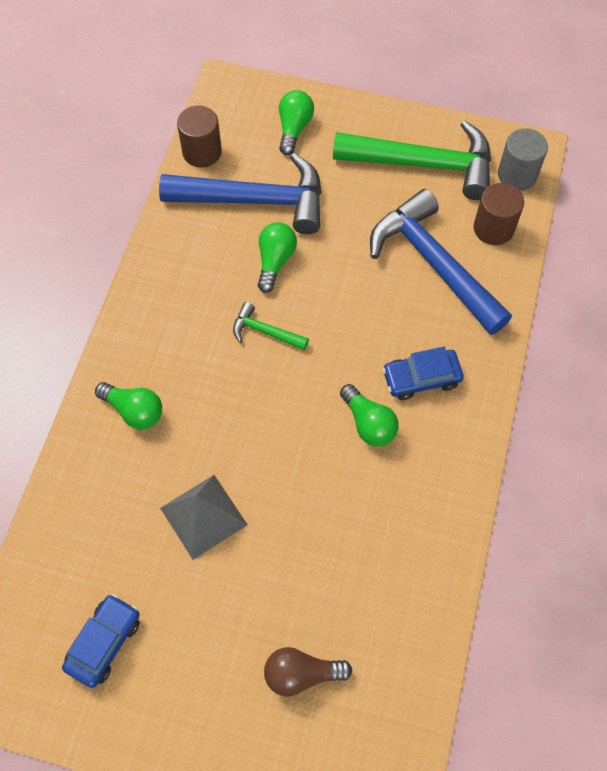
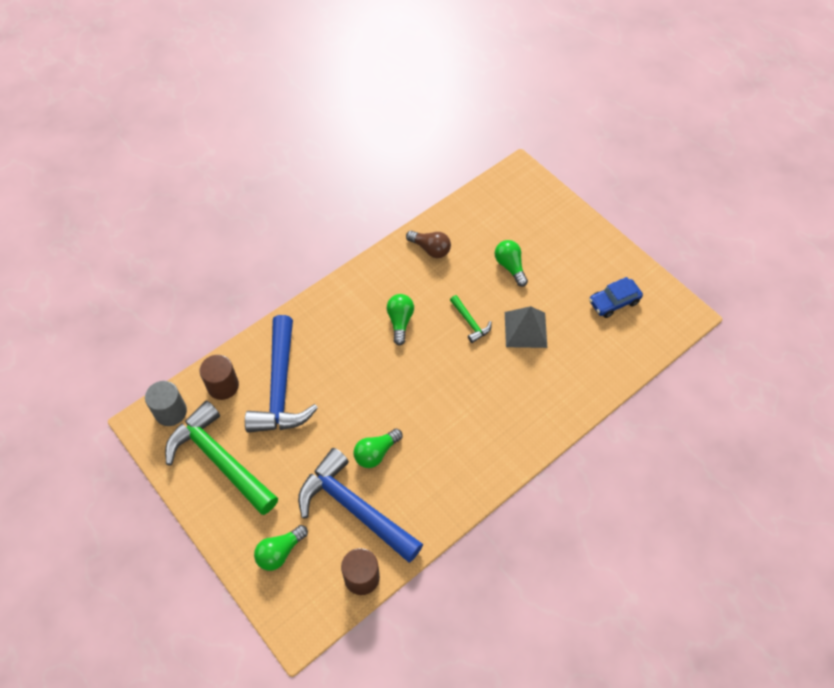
camera: 145 degrees left, 5 degrees down
(134, 411) = (530, 410): green light bulb -> green light bulb (510, 267)
(265, 331) = (418, 410): green hammer -> green hammer (470, 322)
(301, 674) = (522, 236): brown light bulb -> brown light bulb (430, 249)
(421, 378) = (350, 327): blue car -> none

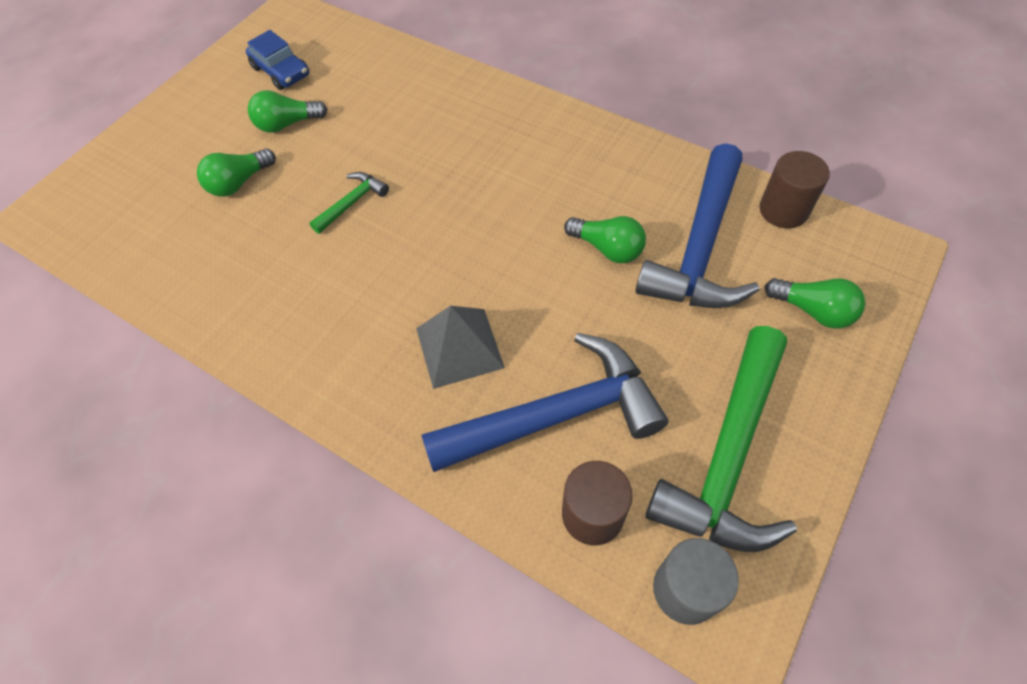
camera: 105 degrees left, 0 degrees up
(400, 322) = (374, 287): green light bulb -> green light bulb (287, 124)
(430, 249) = (218, 289): brown light bulb -> none
(525, 329) = (348, 142): grey pyramid -> grey pyramid (459, 347)

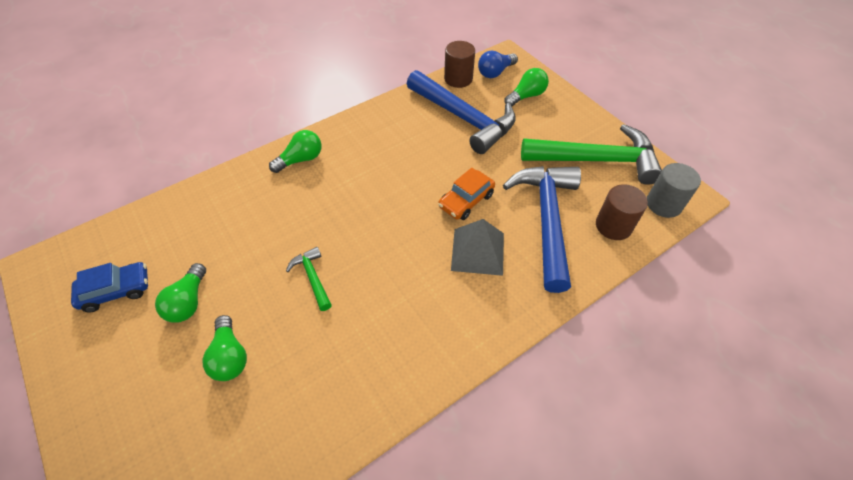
camera: 70 degrees left, 5 degrees down
(539, 305) = (466, 200): none -> orange car
(607, 248) = (441, 155): green light bulb -> green light bulb (301, 160)
(728, 456) = (597, 160): green hammer -> green hammer turned 45 degrees counterclockwise
(839, 251) = (495, 72): none -> blue light bulb

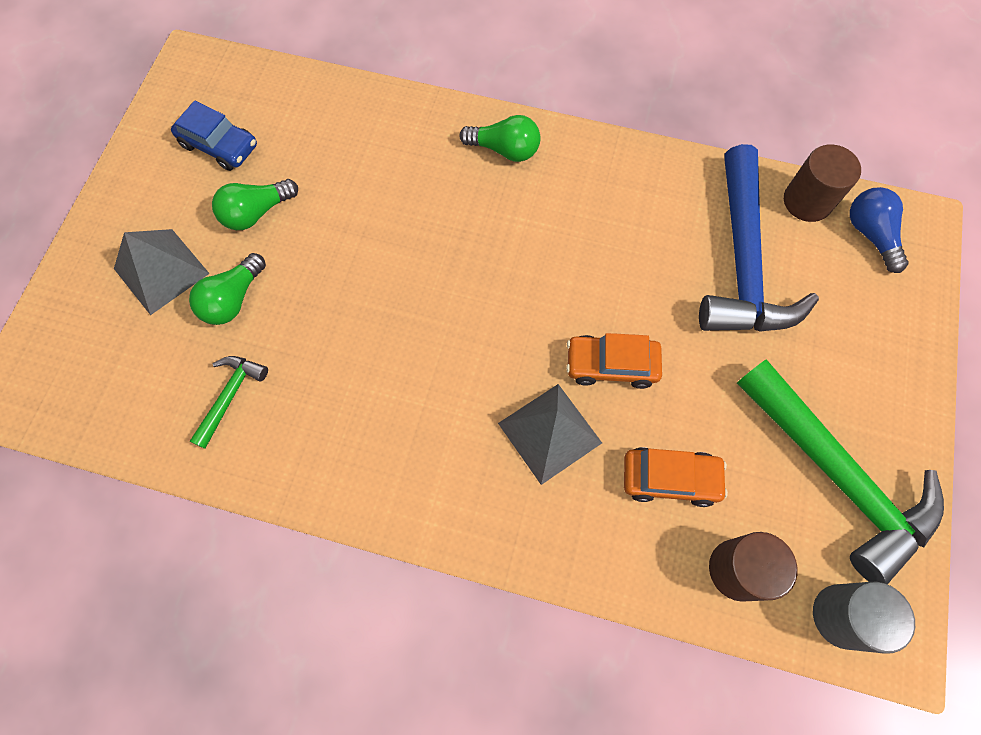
camera: 50 degrees right, 15 degrees up
(157, 389) = (161, 271): none -> grey pyramid
(312, 277) = (371, 294): green hammer -> green hammer (230, 396)
(495, 72) = (870, 235): blue light bulb -> blue light bulb turned 60 degrees clockwise
(526, 96) = (866, 305): green light bulb -> none
(546, 219) = (670, 478): blue hammer -> orange car

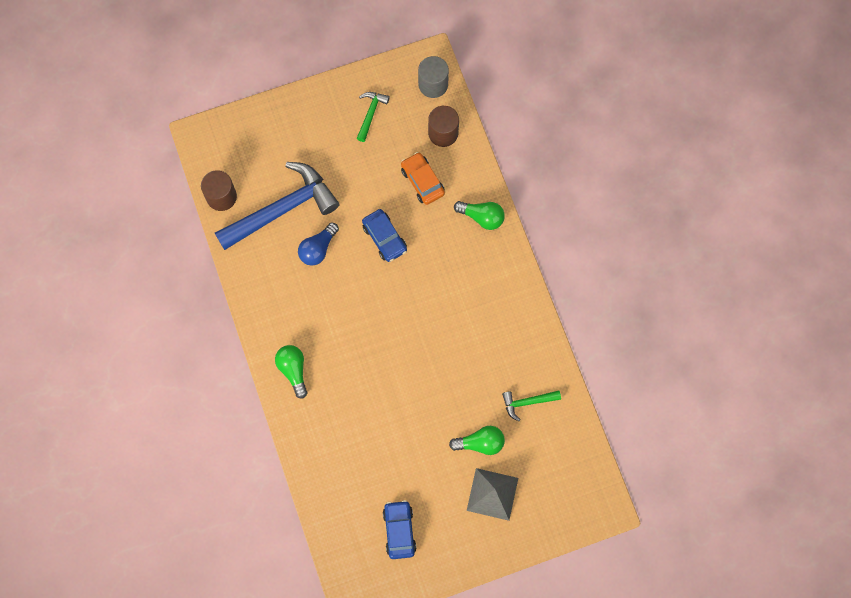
camera: 125 degrees left, 5 degrees up
(256, 213) = (425, 473): green light bulb -> green light bulb (482, 217)
(549, 432) = (438, 245): grey pyramid -> none
(611, 365) = (384, 238): orange car -> blue car
(837, 476) = (370, 113): green hammer -> green hammer, size x0.45
(870, 235) = (223, 157): blue light bulb -> blue light bulb (318, 249)

